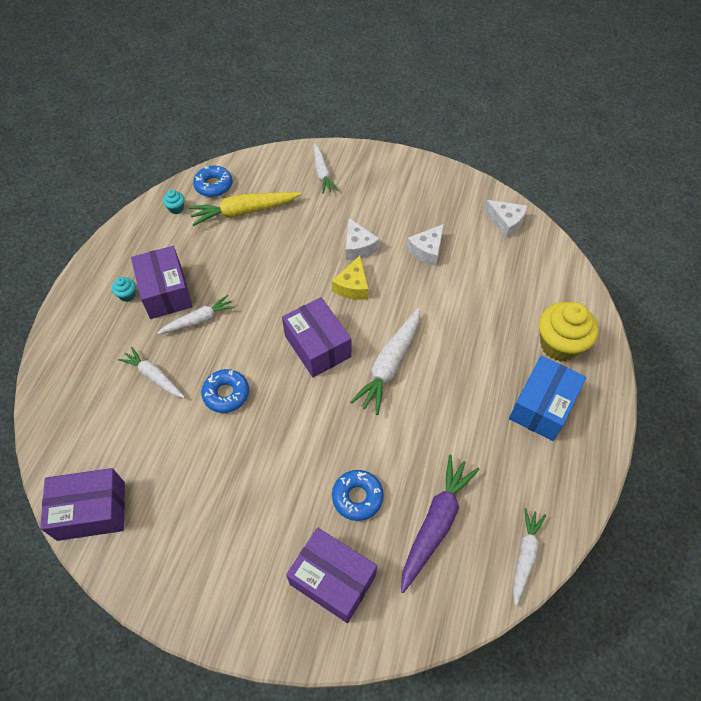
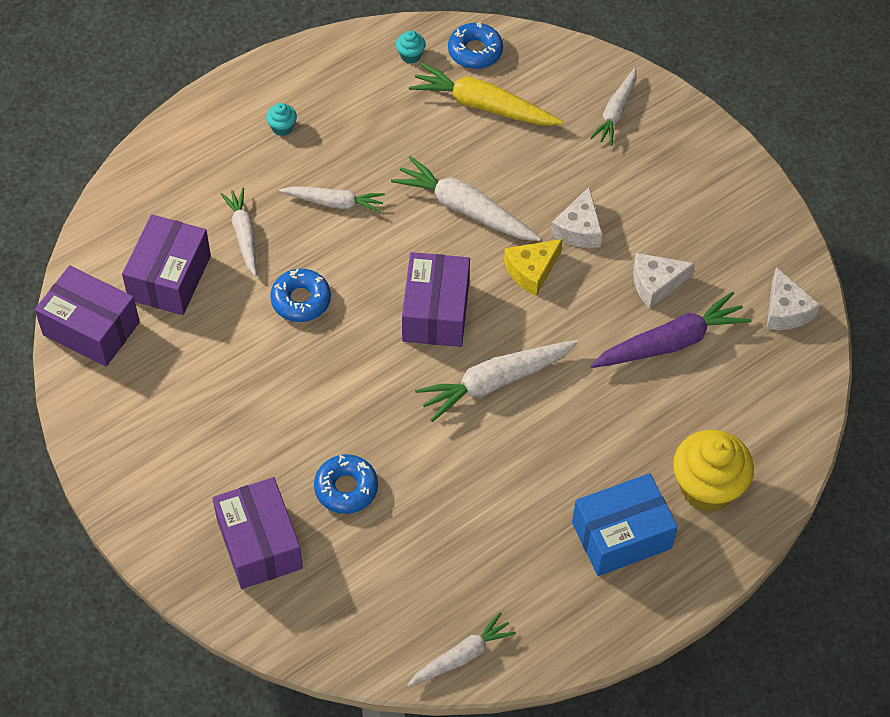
camera: 35 degrees right, 0 degrees up
(166, 292) = (324, 149): purple box -> purple box (169, 277)
(283, 275) = (465, 209): none -> white carrot
(436, 523) = (401, 566): purple carrot -> purple carrot (670, 342)

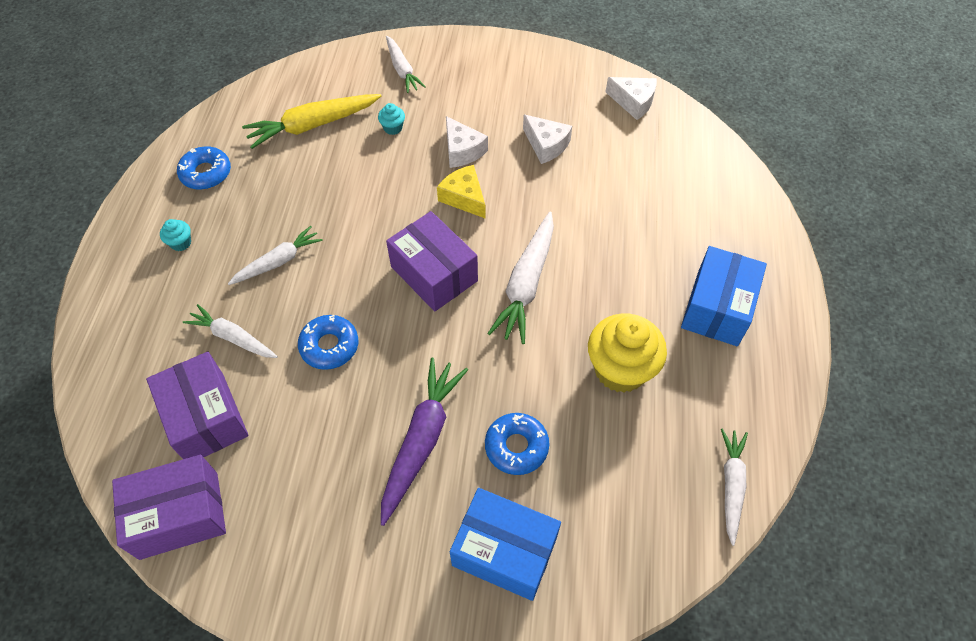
camera: 45 degrees left, 0 degrees up
(259, 544) = (504, 551): purple box -> blue box
(410, 55) = (226, 131): turquoise cupcake -> turquoise cupcake (393, 128)
(465, 209) = (375, 195): white carrot -> none
(475, 51) = (269, 98): blue donut -> blue donut (206, 173)
(531, 271) = (464, 197): yellow cheese -> yellow cheese turned 135 degrees clockwise
(655, 284) = (546, 145): white cheese -> white cheese turned 75 degrees counterclockwise
(670, 342) = (597, 170): purple carrot -> purple carrot (422, 440)
(707, 487) = (723, 234): yellow cupcake -> yellow cupcake (620, 369)

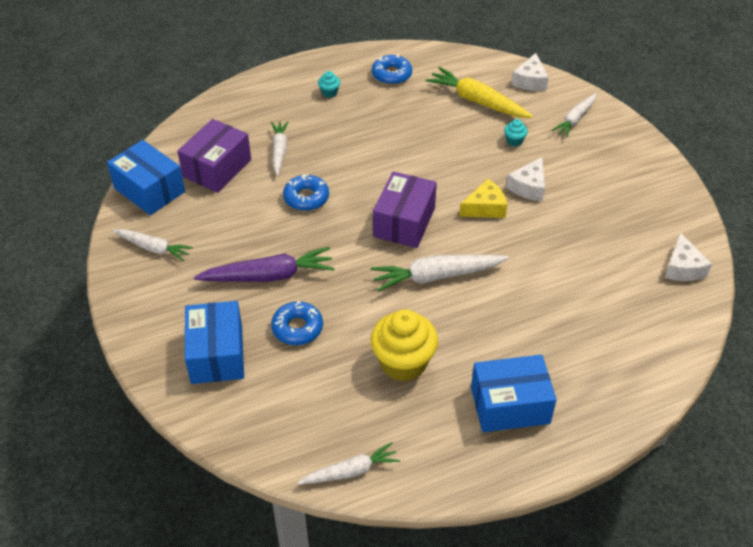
camera: 60 degrees right, 10 degrees down
(179, 515) = (149, 190): purple box -> blue box
(278, 262) = (351, 142): white carrot -> white carrot (153, 248)
(464, 197) = (485, 208): yellow cheese -> yellow cheese turned 45 degrees clockwise
(546, 145) = (580, 232): white cheese -> white cheese (530, 81)

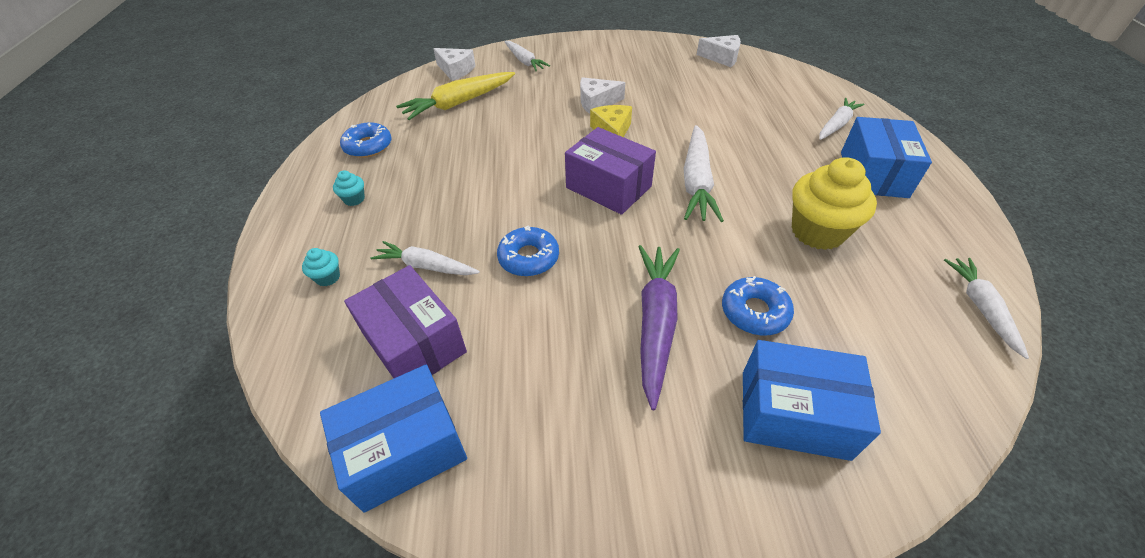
camera: 70 degrees left, 0 degrees up
(153, 248) = (547, 467): white carrot -> white carrot (836, 125)
(514, 141) = (530, 96): turquoise cupcake -> turquoise cupcake (328, 277)
(528, 187) = (596, 102): white cheese -> white cheese turned 120 degrees clockwise

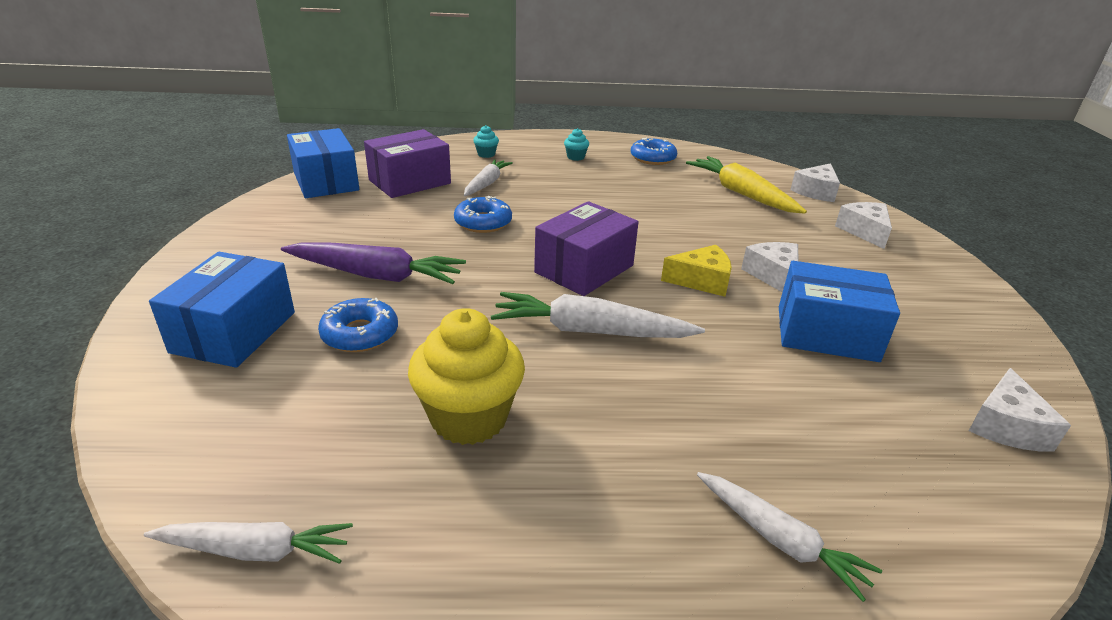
camera: 90 degrees right, 15 degrees down
(524, 61) = (864, 231): white carrot -> white cheese
(873, 174) = (605, 539): blue box -> blue box (826, 333)

